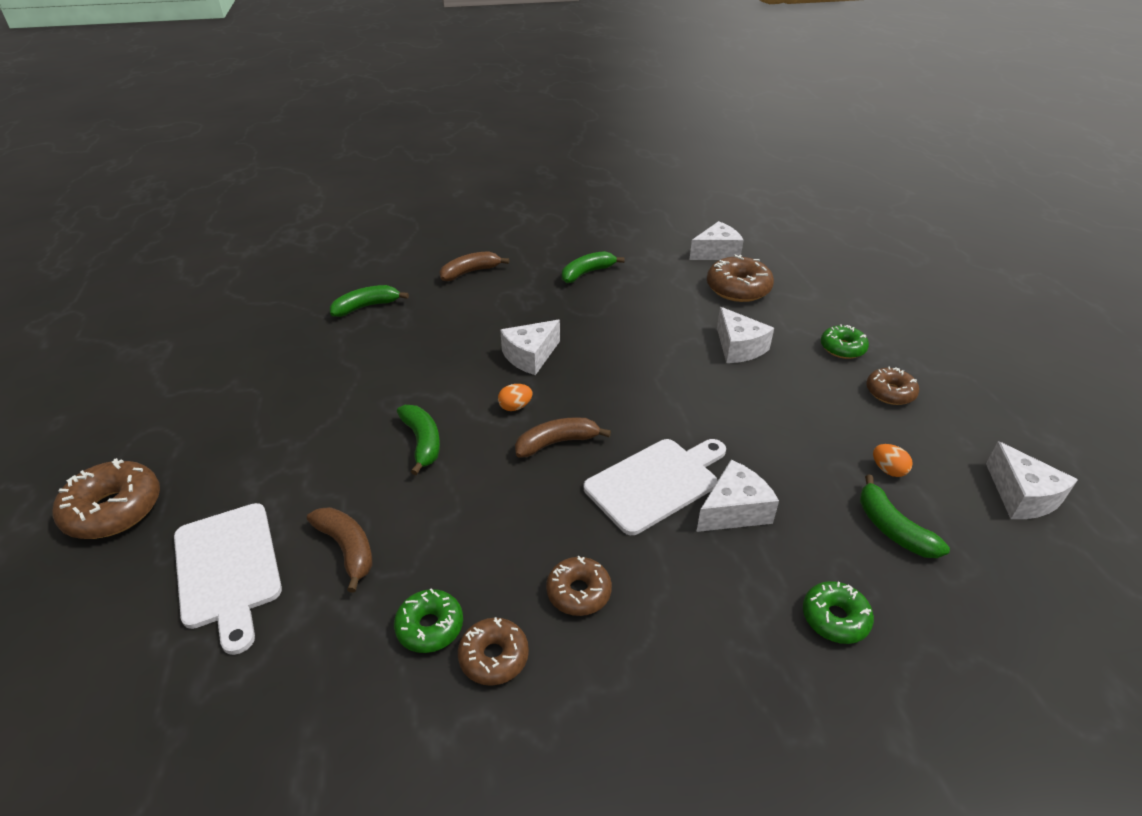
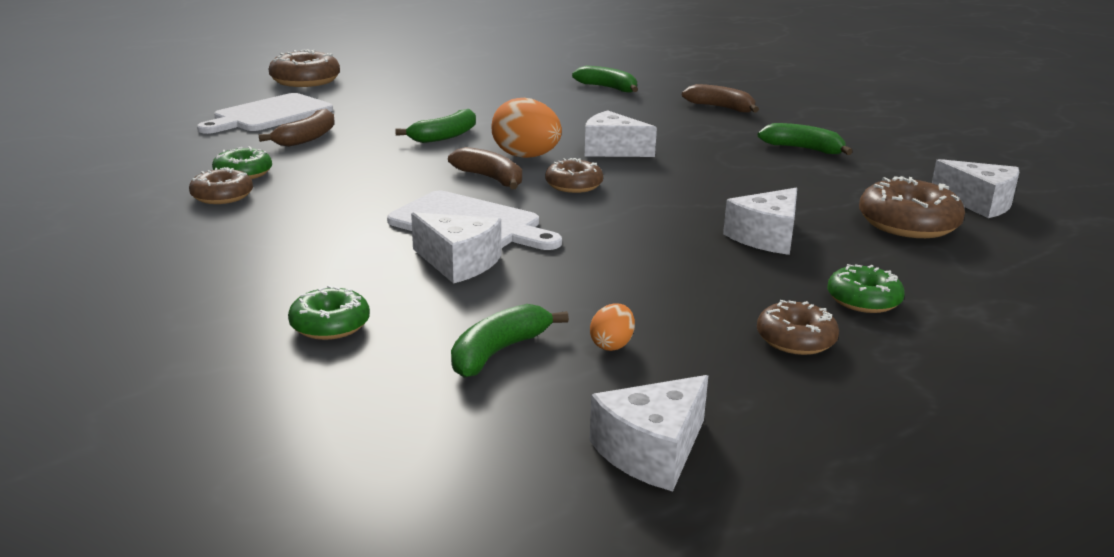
camera: 65 degrees right, 15 degrees down
(515, 407) = (526, 157): orange egg -> orange egg, size x2.07
(578, 592) = (304, 213): brown donut -> brown donut (574, 185)

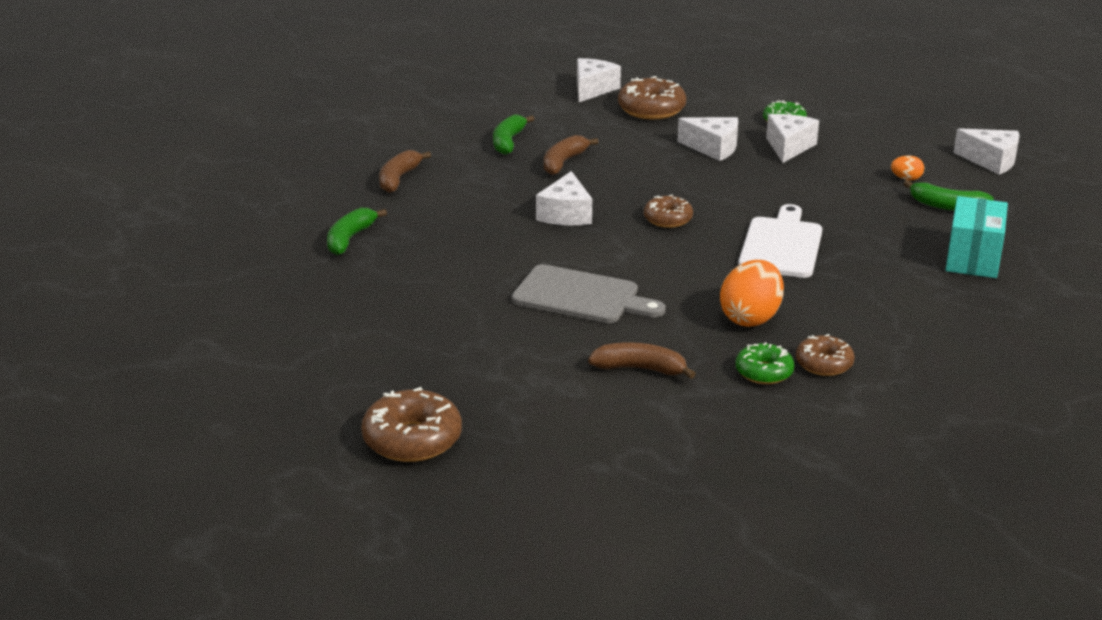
camera: 105 degrees left, 5 degrees up
(269, 115) = (576, 418): white cutting board -> none
(330, 325) = (973, 259): green donut -> turquoise box
(444, 136) = (581, 296): green banana -> grey cutting board
(458, 263) = (850, 237): white cheese -> white cheese (789, 147)
(490, 178) = (680, 254): brown banana -> brown banana (563, 162)
(526, 157) = (612, 248): orange egg -> orange egg (750, 318)
(795, 340) = (850, 136): brown donut -> none

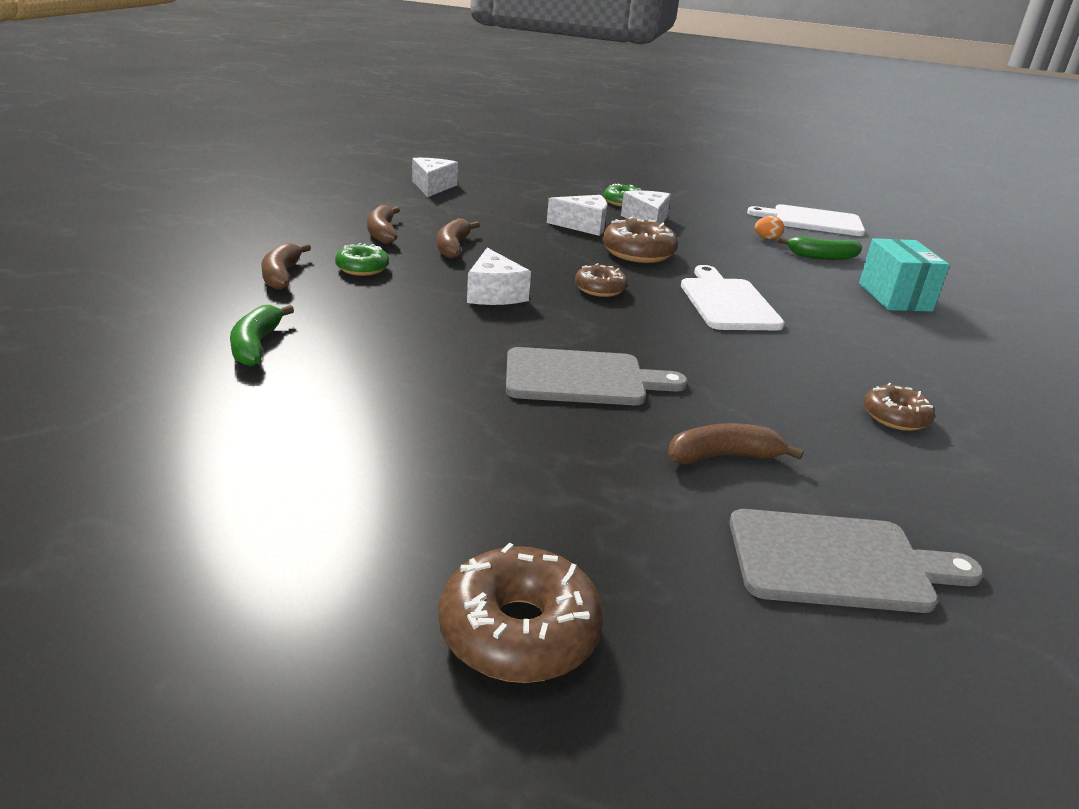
camera: 25 degrees left, 0 degrees up
(508, 142) = (382, 233): green banana -> brown banana
(651, 109) = (500, 199): brown donut -> brown donut (638, 253)
(654, 445) = (838, 561): none -> grey cutting board
(750, 318) = (775, 378): orange egg -> none
(764, 372) = (851, 437): green donut -> green donut (362, 268)
(991, 161) = (813, 221): white cheese -> white cutting board

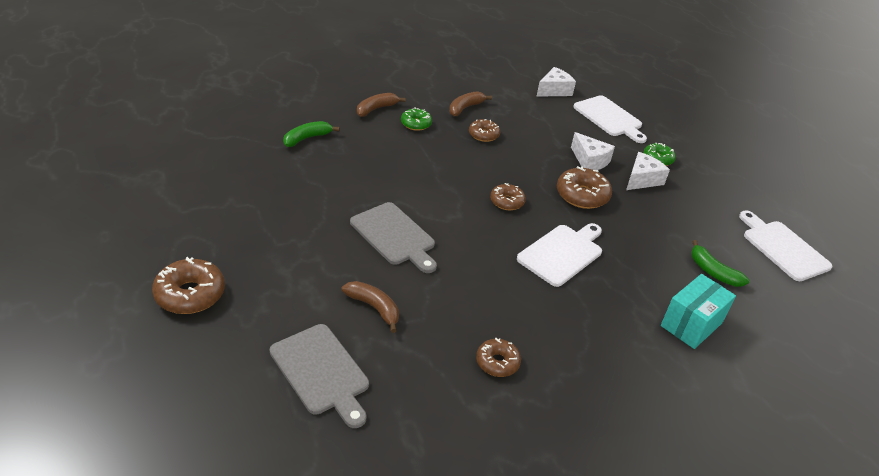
camera: 50 degrees right, 10 degrees up
(453, 247) = (483, 135): brown banana -> brown donut
(494, 294) = (447, 172): white cheese -> none
(524, 189) = (609, 118): none -> white cutting board
(766, 238) = (703, 237): orange egg -> none

